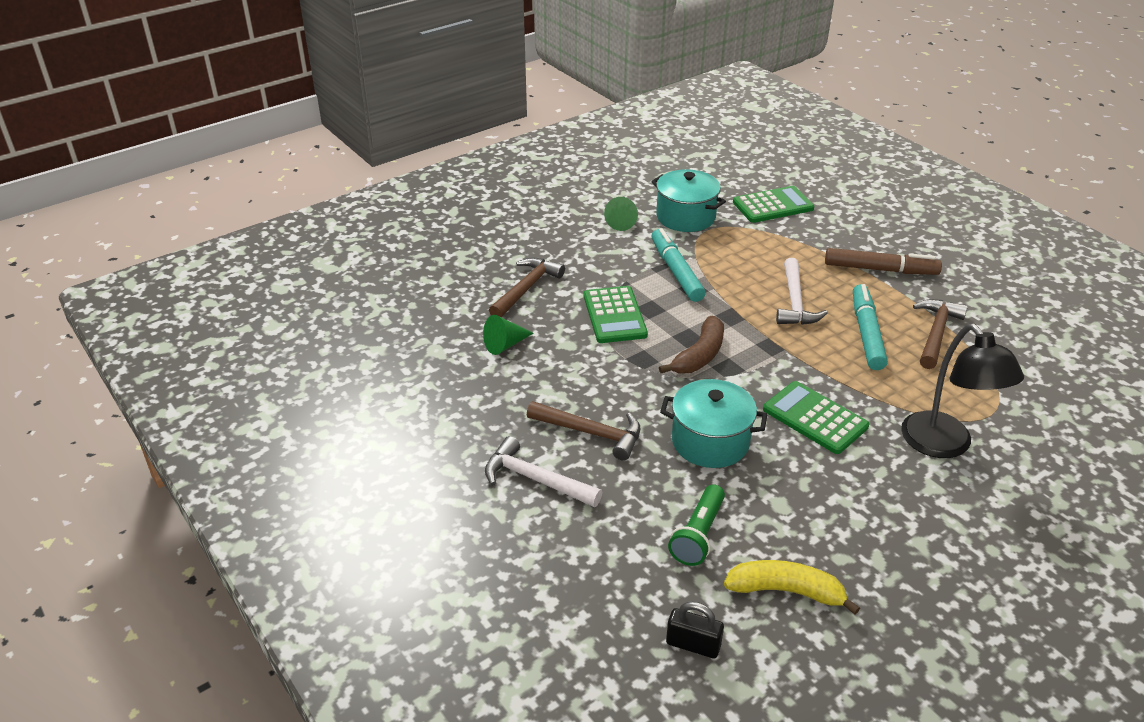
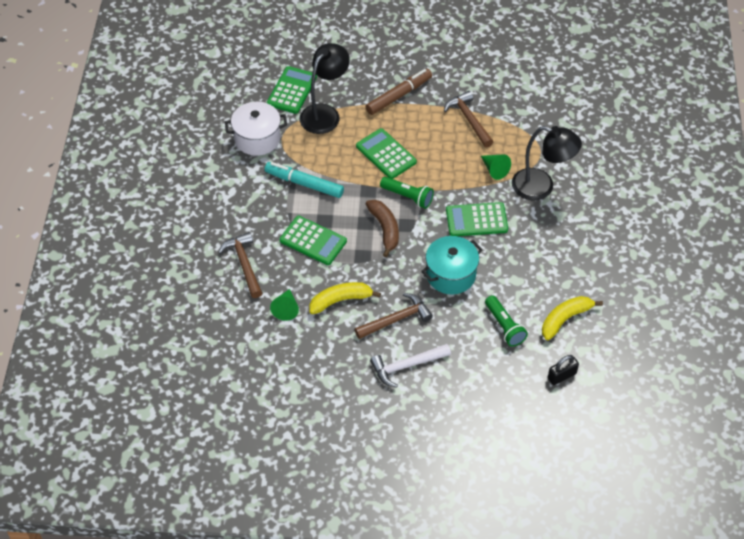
camera: 50 degrees left, 15 degrees up
(563, 376) = (340, 300): none -> yellow banana
(622, 222) = (228, 171): green cone -> green cone (494, 170)
(685, 217) = (257, 138): turquoise pot -> white pot
(766, 348) = (408, 197): none -> green flashlight
(779, 238) = (325, 113): none -> black lamp
(795, 302) = (386, 154): white hammer -> green calculator
(866, 333) = (440, 147): turquoise marker -> none

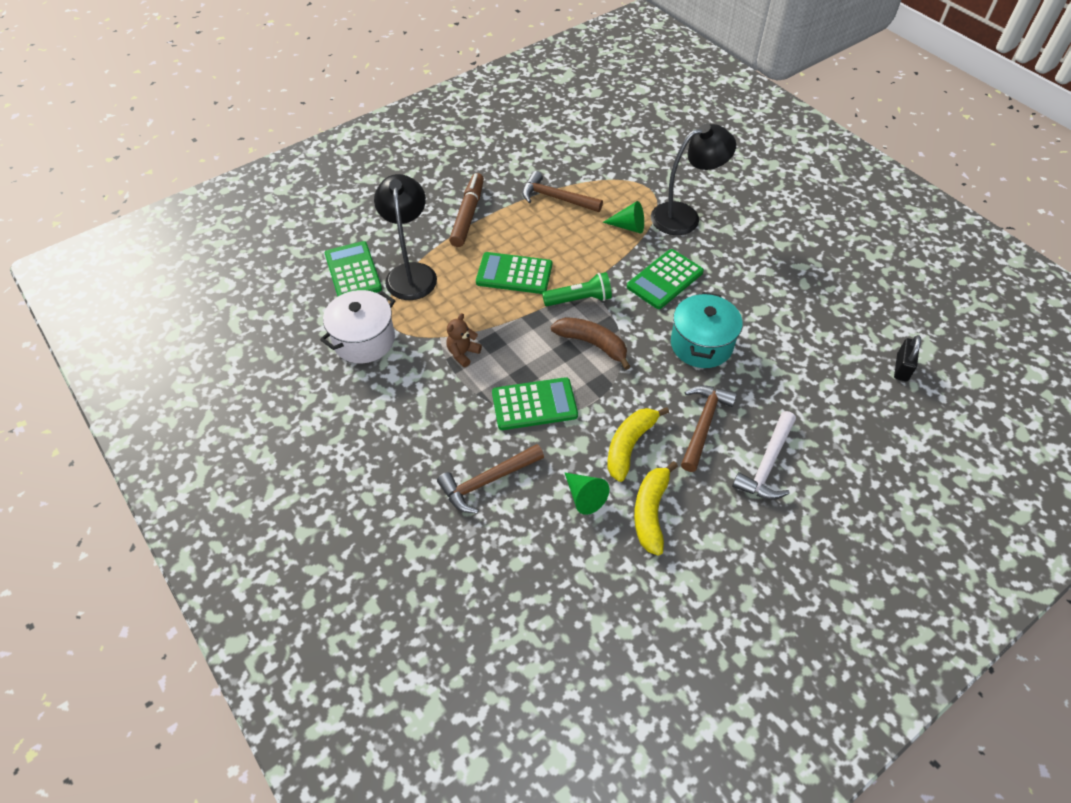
camera: 40 degrees left, 0 degrees up
(244, 264) = (487, 481): brown hammer -> brown hammer turned 60 degrees counterclockwise
(304, 184) = (463, 353): turquoise marker -> brown teddy bear
(504, 326) = (803, 358): green flashlight -> none
(565, 319) = (841, 315): yellow banana -> yellow banana (650, 512)

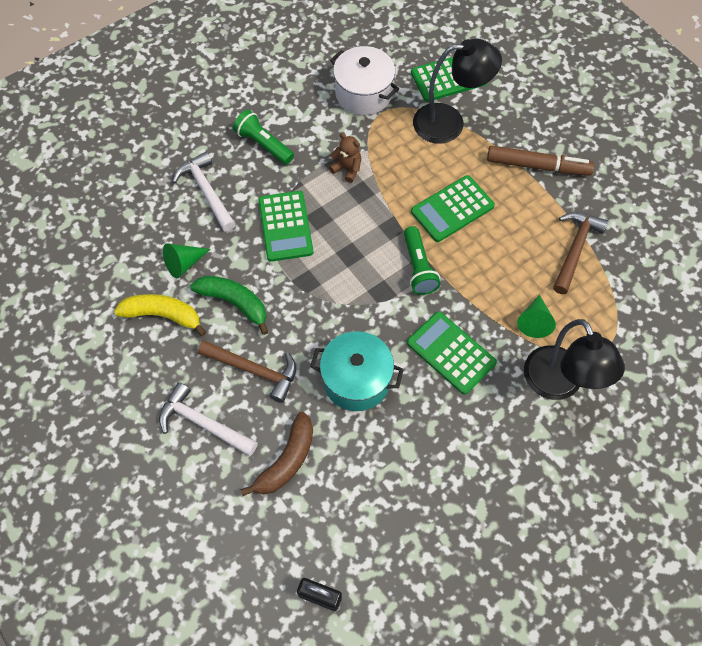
camera: 90 degrees right, 10 degrees up
(424, 429) = (263, 144): none -> green flashlight
(487, 481) = (206, 191): brown hammer -> white hammer
(514, 274) = (452, 209): green calculator -> green calculator turned 135 degrees counterclockwise
(592, 344) = (358, 277): brown banana -> brown banana (287, 460)
(629, 446) = (234, 302): yellow banana -> green banana

